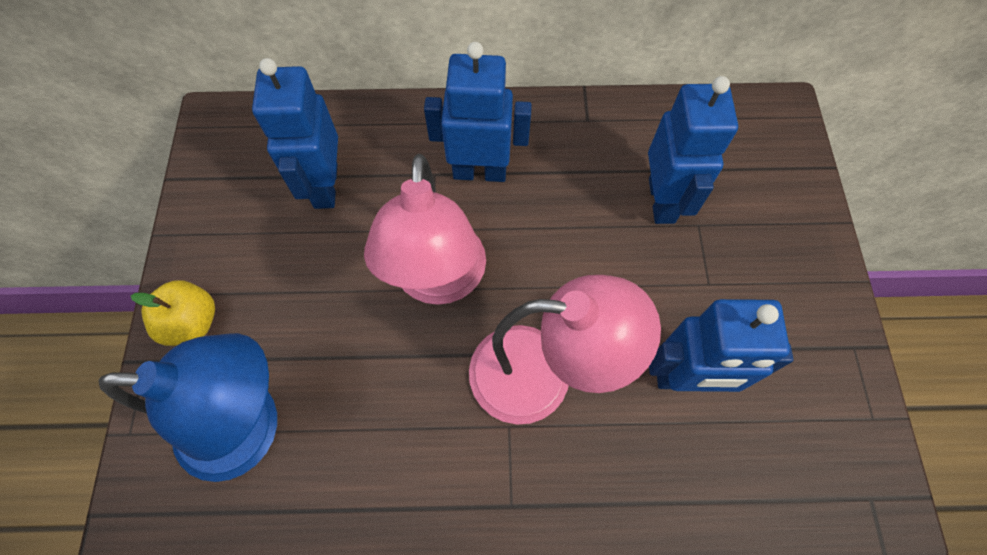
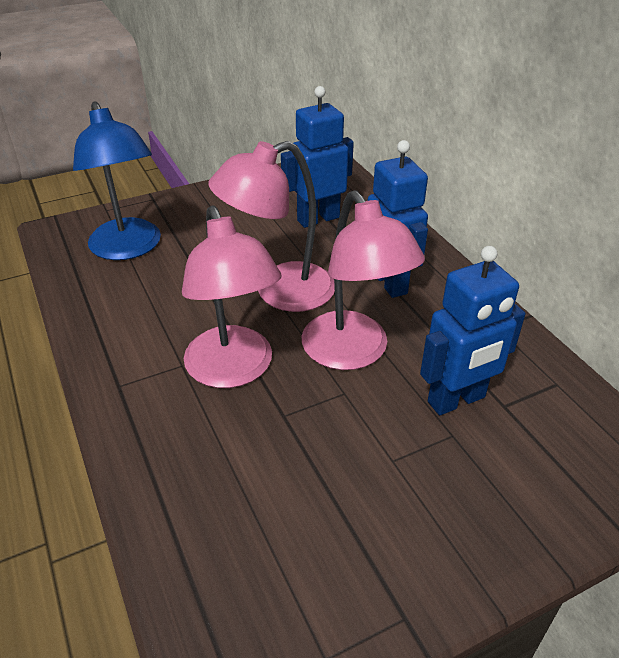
camera: 65 degrees right, 25 degrees down
(192, 322) = (186, 205): yellow apple -> none
(567, 254) = (353, 353): none -> pink lamp
(686, 379) = (281, 468): blue robot -> none

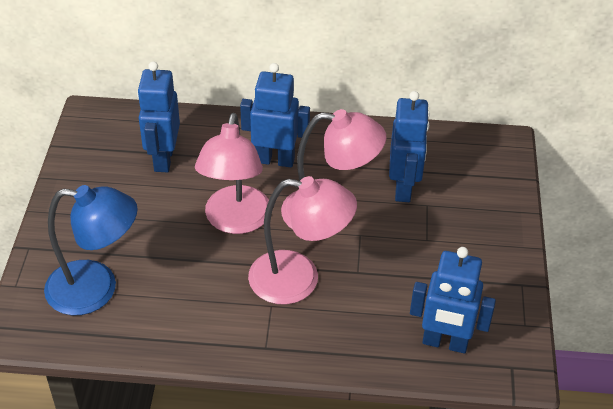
camera: 60 degrees left, 5 degrees up
(223, 560) = (445, 343): none -> blue robot

